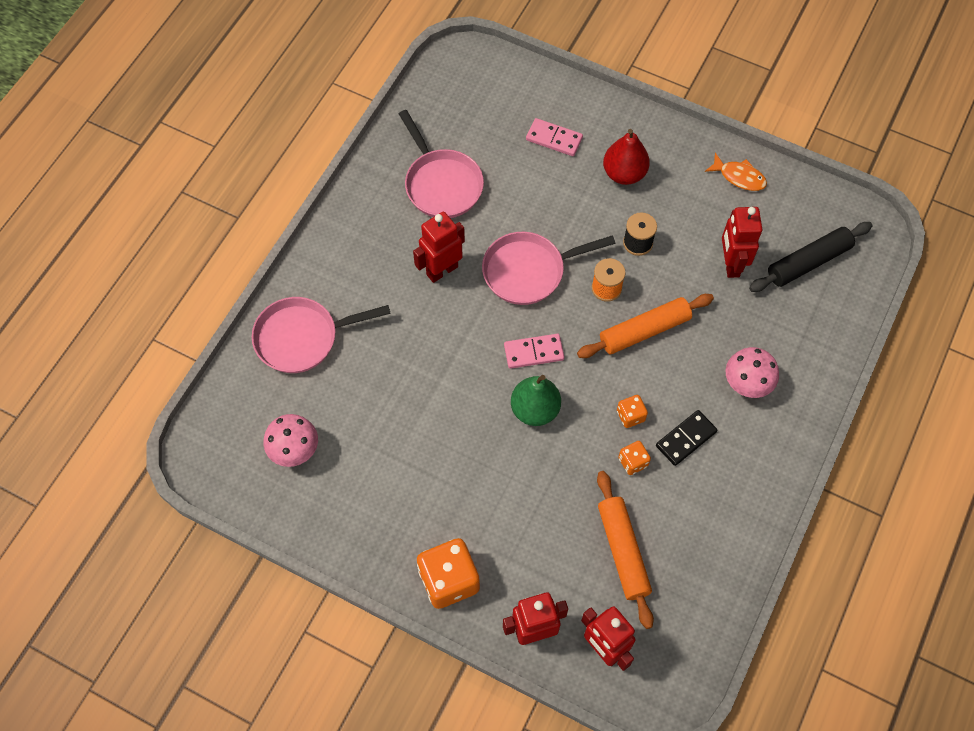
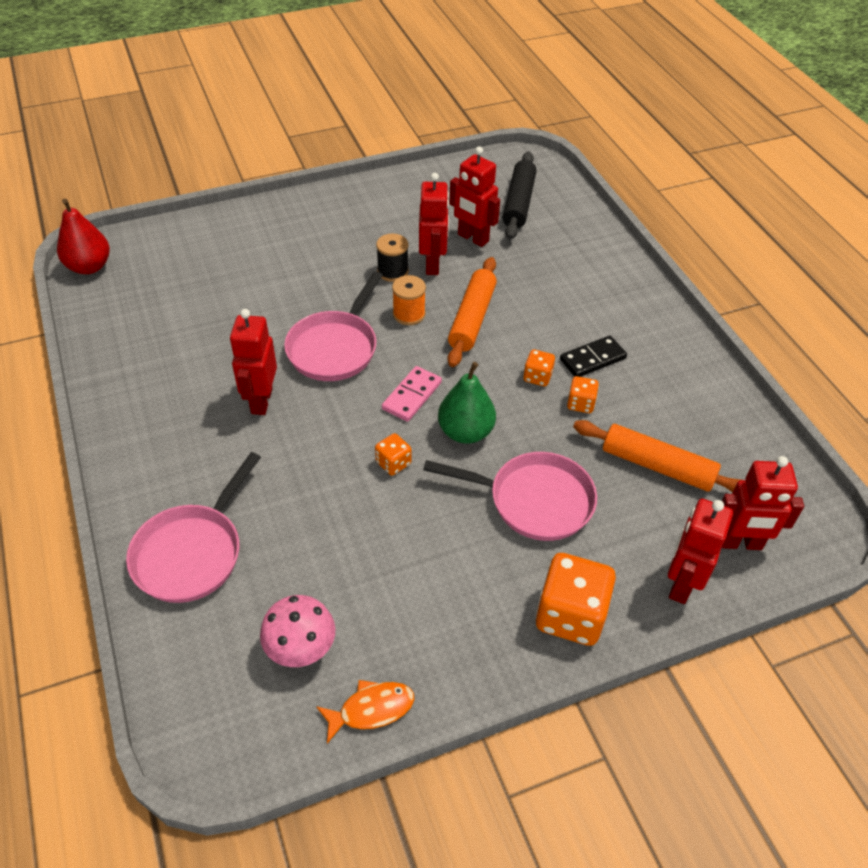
camera: 50 degrees left, 15 degrees down
(441, 184) = (183, 345): pink pan -> pink pan (534, 501)
(467, 388) = (393, 463): none -> orange dice
(554, 139) = (242, 255): pink domino -> none
(624, 173) = (325, 239): red pear -> red pear (89, 267)
(673, 262) = (433, 265): none -> red robot
(686, 439) = (592, 359): black domino -> black domino turned 60 degrees clockwise
(739, 177) = (408, 189): orange fish -> orange fish (371, 709)
(746, 384) = (581, 296): pink mushroom -> none

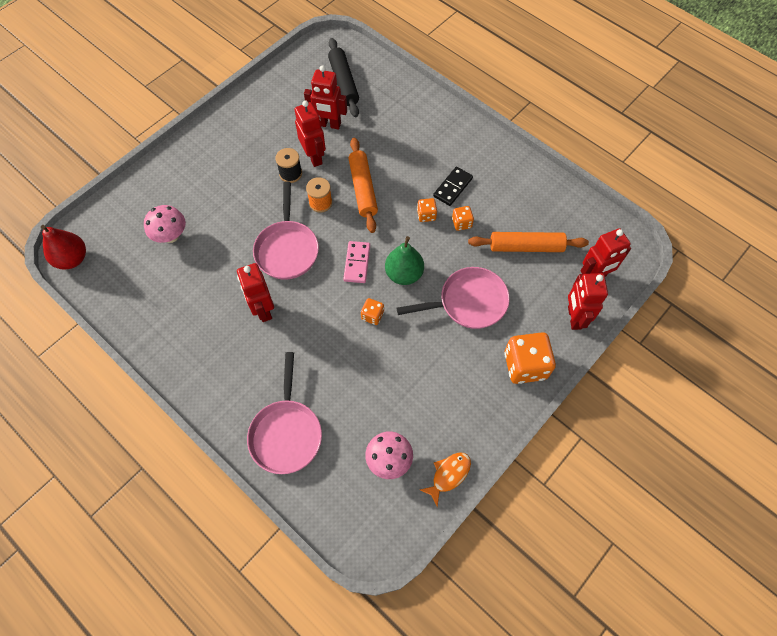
camera: 25 degrees left, 15 degrees up
(211, 284) = (171, 236): none -> pink mushroom

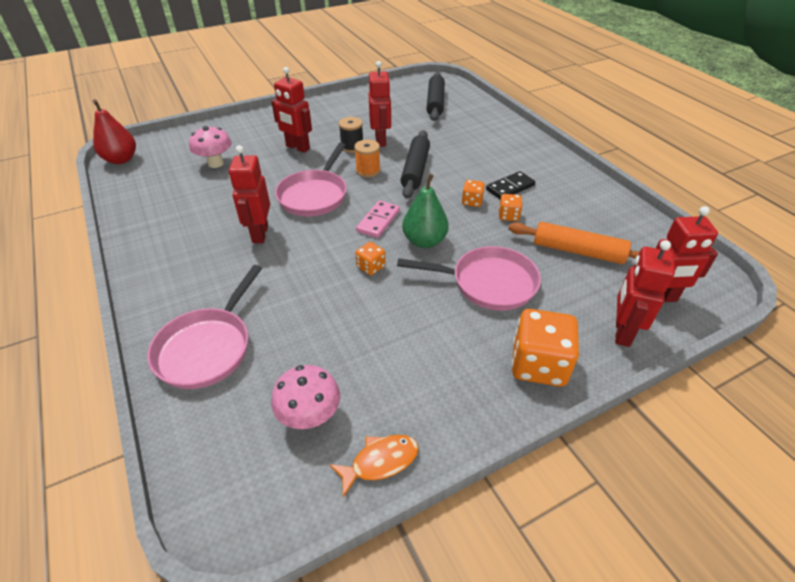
camera: 20 degrees right, 20 degrees down
(329, 124) = (407, 124): red robot -> red robot (297, 148)
(363, 189) = (415, 170): orange rolling pin -> black rolling pin

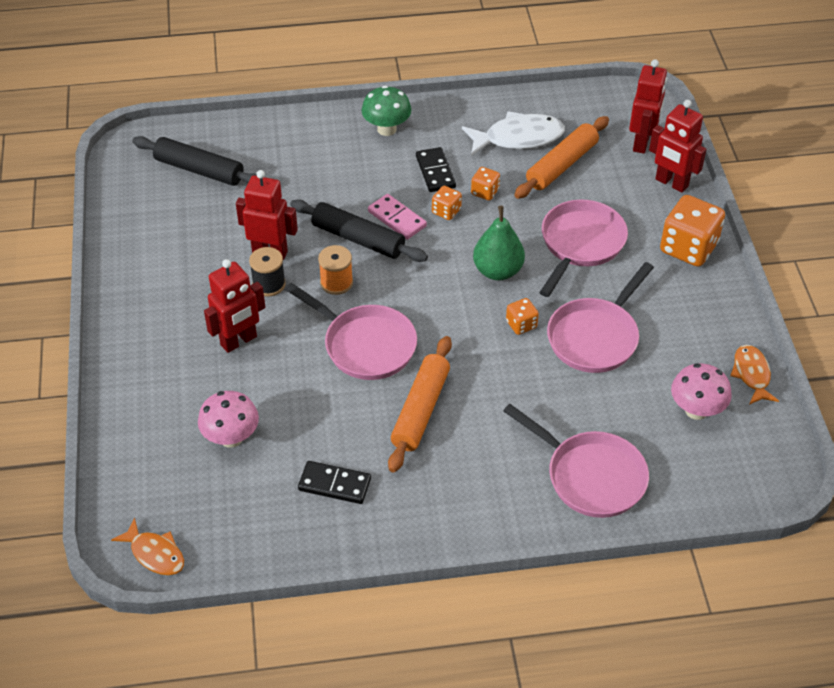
camera: 70 degrees left, 5 degrees up
(121, 159) = (155, 554): red pear -> orange fish
(181, 211) = (334, 484): none -> black domino
(259, 234) = (421, 410): red robot -> orange rolling pin
(378, 221) = (445, 299): pink domino -> pink domino (397, 219)
(378, 317) = (595, 337): none -> pink pan
(535, 157) = (386, 129): none -> green mushroom
(587, 220) = (518, 138): none -> white fish

